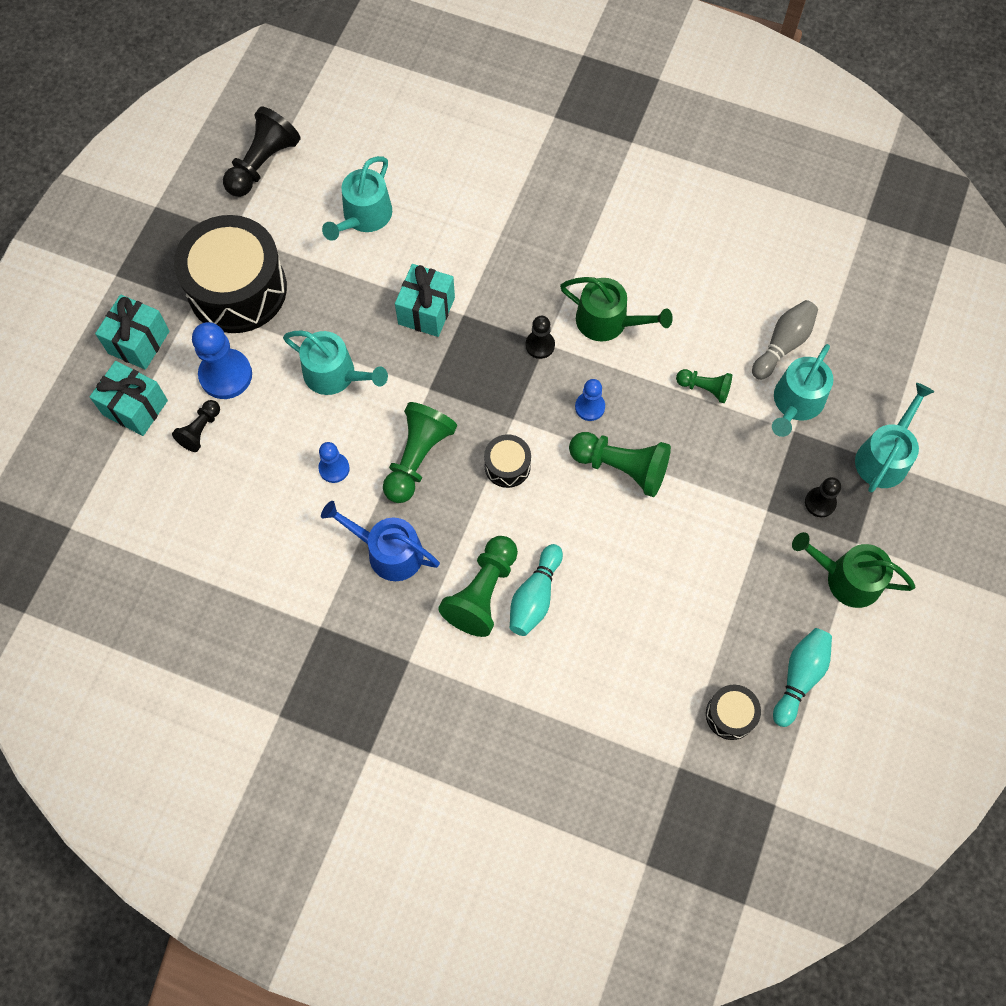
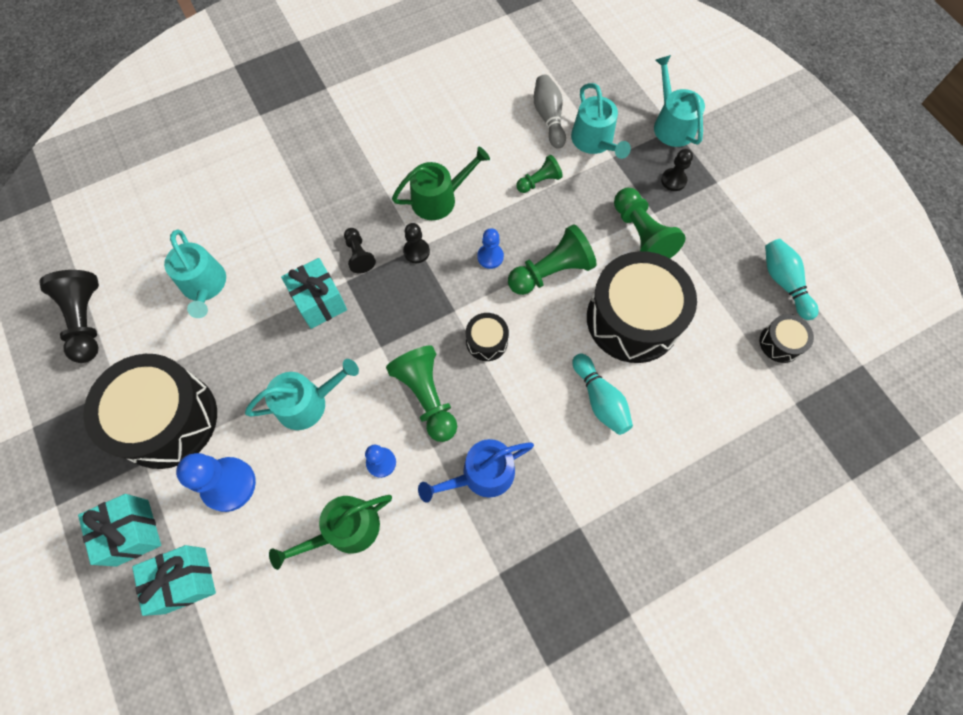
camera: 50 degrees left, 0 degrees up
(200, 430) = (255, 541): black pawn -> black pawn (359, 255)
(482, 593) = (568, 432): green pawn -> green pawn (641, 235)
(637, 569) = (633, 319): none -> black drum
(847, 578) = (736, 205): green watering can -> green watering can (345, 530)

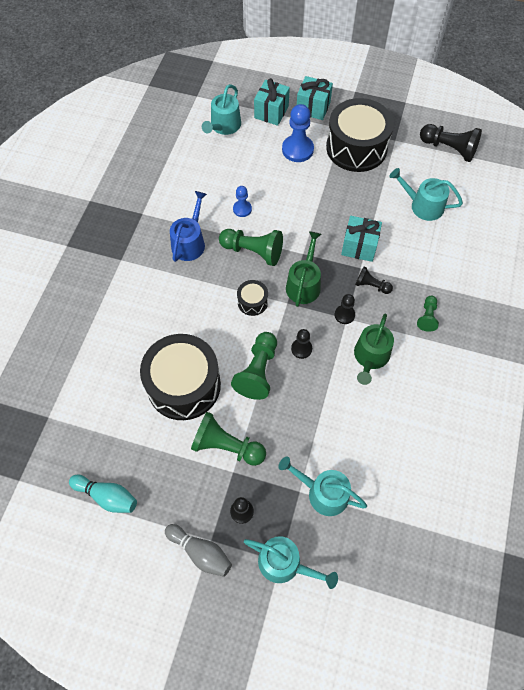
camera: 135 degrees right, 5 degrees down
(307, 403) = (305, 203): turquoise watering can -> turquoise watering can (224, 126)
(345, 530) = (228, 175): green watering can -> green watering can (304, 284)
(490, 257) = (301, 349): blue pawn -> black pawn
(539, 181) = (326, 425): green pawn -> green pawn (427, 317)
(548, 118) = (372, 482): grey bowling pin -> grey bowling pin (200, 552)
(600, 400) = (163, 324): turquoise bowling pin -> none
(780, 343) = (81, 449): black drum -> none

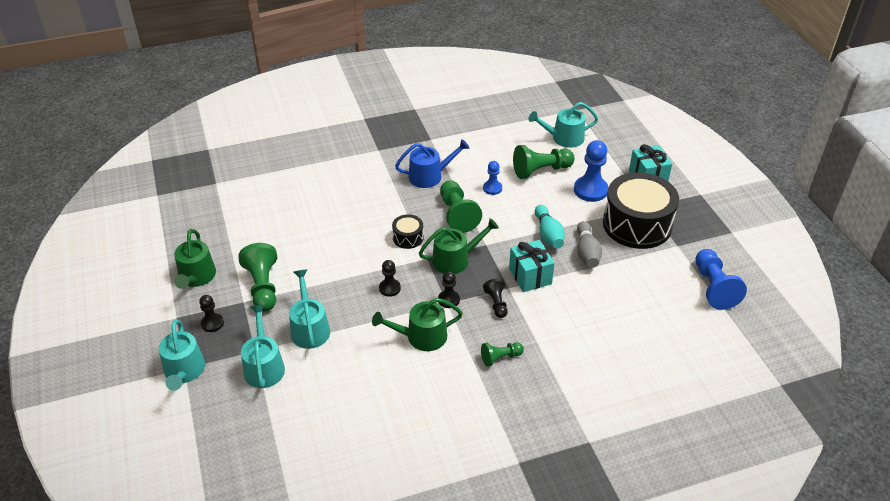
camera: 55 degrees right, 20 degrees down
(107, 496) = (174, 243): turquoise bowling pin -> turquoise bowling pin (548, 234)
(170, 497) = (196, 277): none -> green watering can
(184, 385) = (297, 237): black drum -> none
(200, 552) = (162, 316): grey bowling pin -> grey bowling pin (587, 252)
(258, 371) = (345, 272): green pawn -> green pawn (541, 170)
(271, 112) = (611, 156): turquoise gift -> none
(423, 205) = (623, 299): turquoise watering can -> turquoise watering can (309, 328)
(449, 149) = (713, 287): black pawn -> blue pawn

